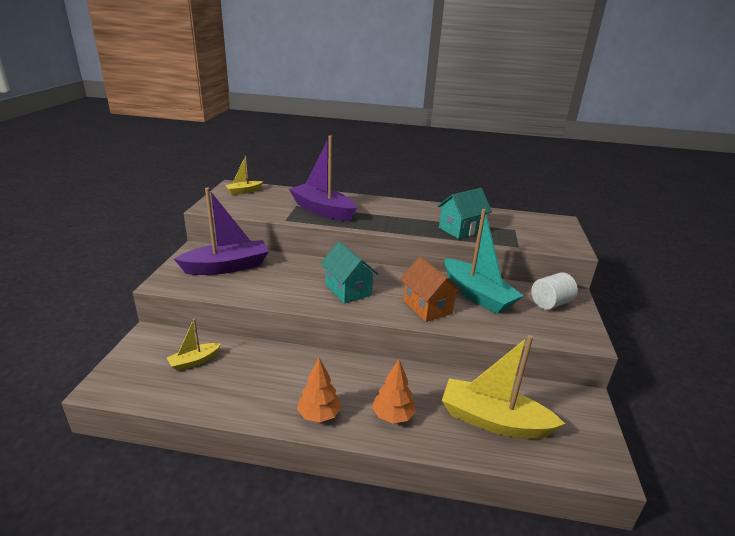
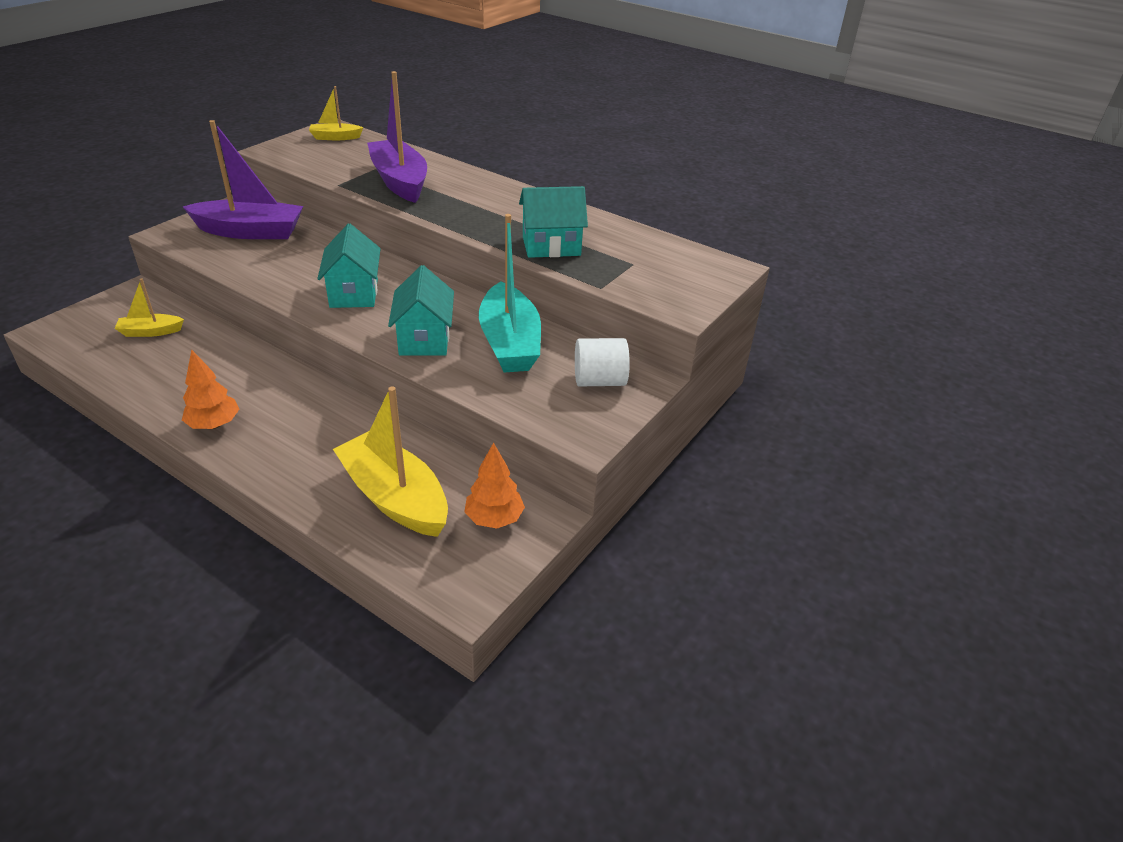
camera: 25 degrees right, 10 degrees up
(393, 416) = (288, 452): orange tree -> orange tree (494, 519)
(427, 307) = (424, 339): orange house -> turquoise house

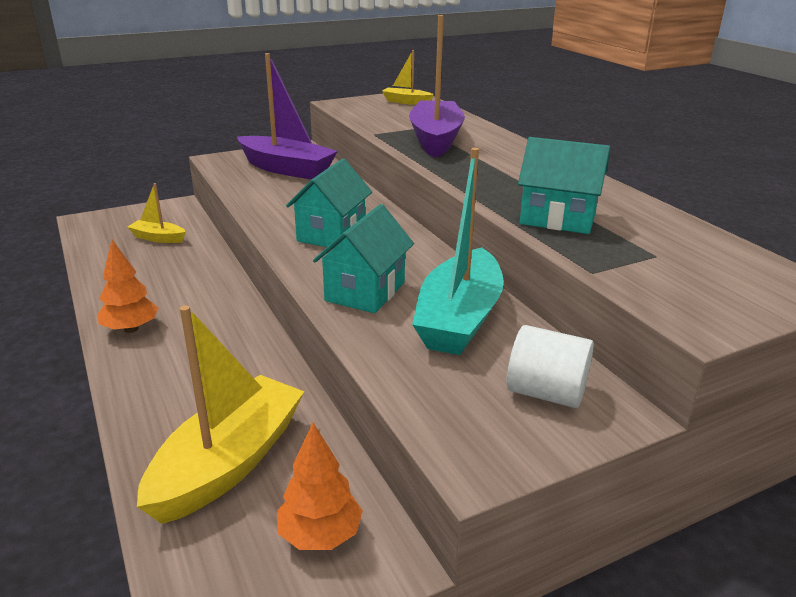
camera: 30 degrees right, 10 degrees down
(395, 497) = (228, 463): yellow boat -> yellow boat turned 45 degrees clockwise

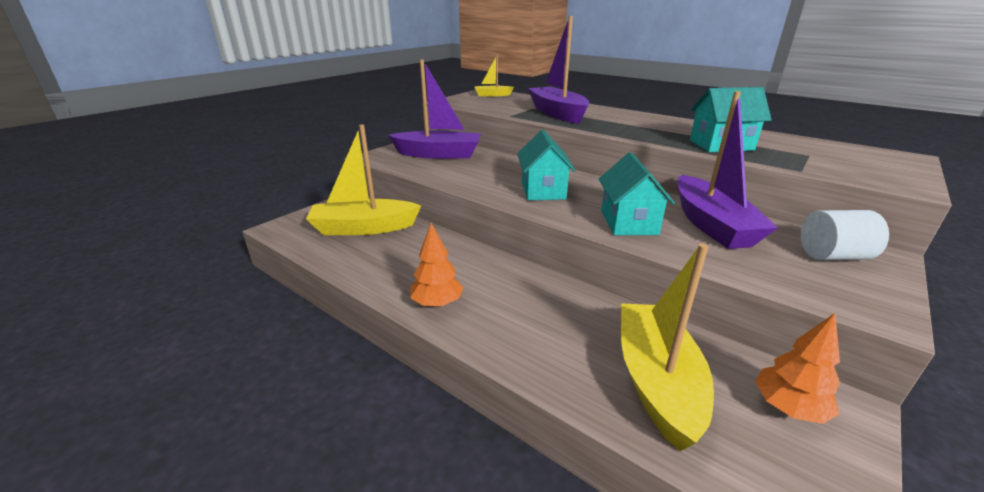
camera: 25 degrees left, 0 degrees up
(158, 238) = (364, 228): yellow boat -> yellow boat, size x1.99
(459, 318) = (711, 225): turquoise boat -> purple boat

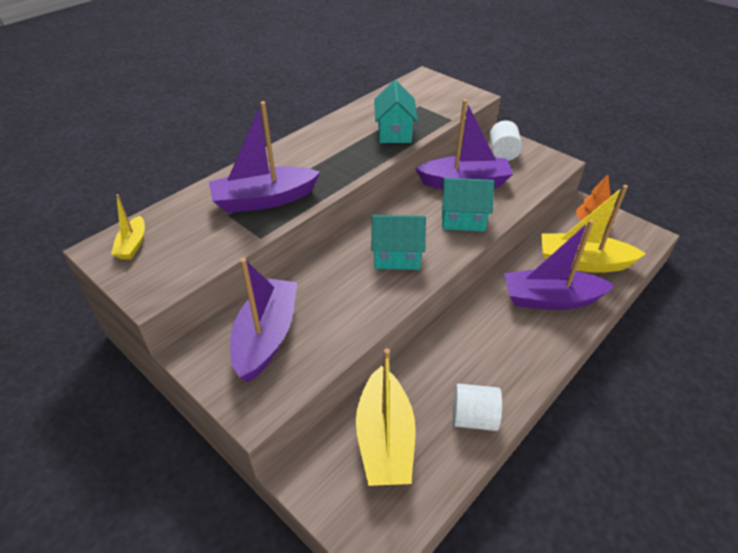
camera: 85 degrees left, 15 degrees up
(373, 268) = (473, 418): none -> white cylinder
(437, 303) = (525, 364): orange tree -> none
(552, 334) = (550, 299): none -> purple boat

